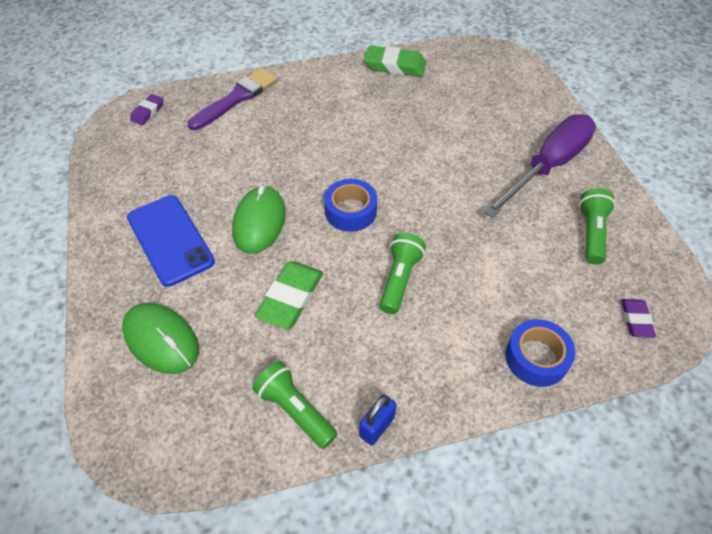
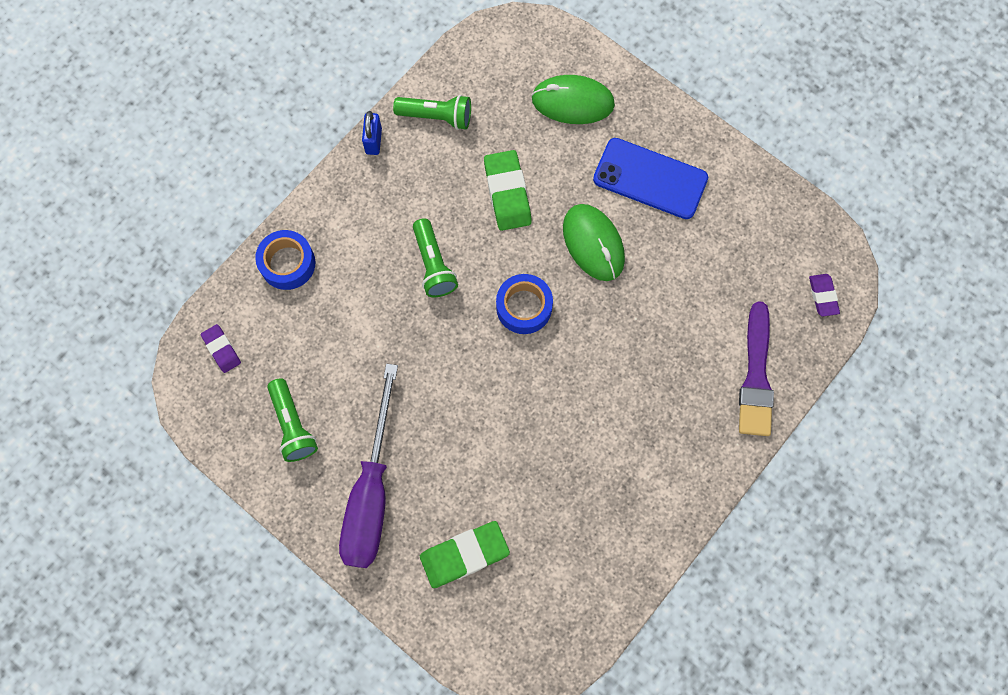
camera: 145 degrees right, 20 degrees up
(395, 66) = (631, 554): green eraser -> green eraser (464, 555)

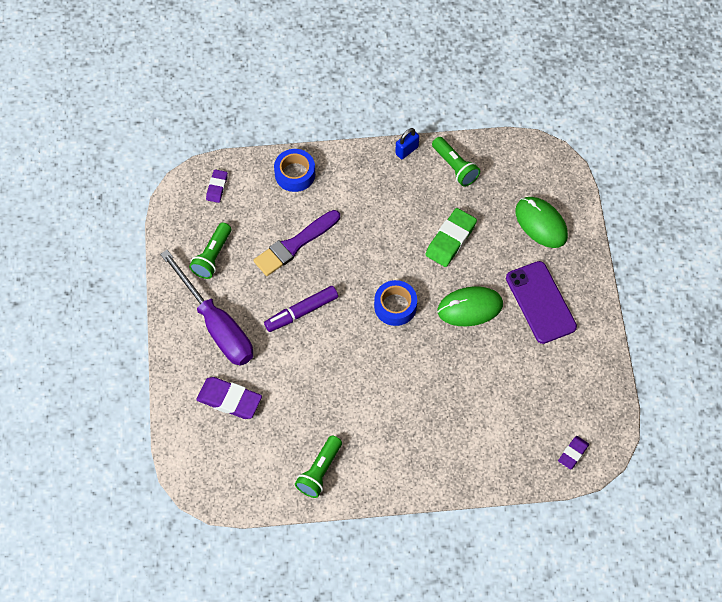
camera: 45 degrees right, 10 degrees down
(371, 492) = (216, 325): purple screwdriver -> purple screwdriver turned 90 degrees counterclockwise
(433, 265) = (370, 241): green flashlight -> green flashlight (319, 471)
(441, 398) = (301, 312): none -> purple marker
(464, 555) = (229, 400): green eraser -> purple eraser
(593, 243) = (470, 308): green mouse -> green mouse turned 60 degrees clockwise
(650, 179) = (540, 302): blue phone -> purple phone
(756, 376) = (485, 459): purple brush -> purple brush (294, 245)

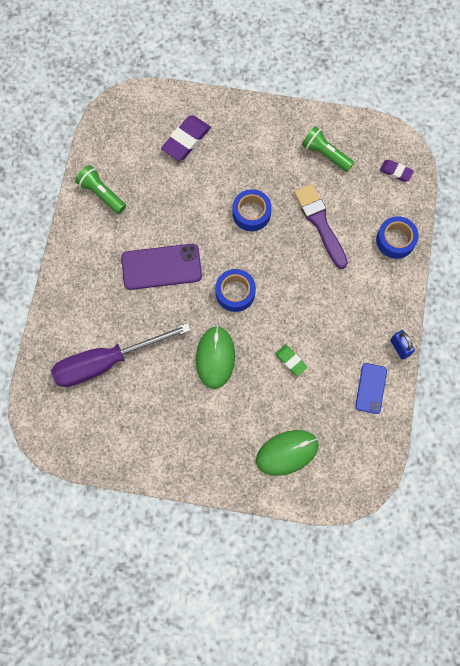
camera: 105 degrees right, 10 degrees up
(216, 325) = (258, 144): purple screwdriver -> purple screwdriver (106, 362)
(301, 312) = (251, 213): purple marker -> blue tape
(451, 240) = (290, 361): green eraser -> green eraser, size x0.58
(455, 167) = (371, 388): green flashlight -> blue phone
(540, 302) = (202, 424): purple phone -> purple phone (161, 267)
(573, 453) = (47, 405): purple eraser -> none

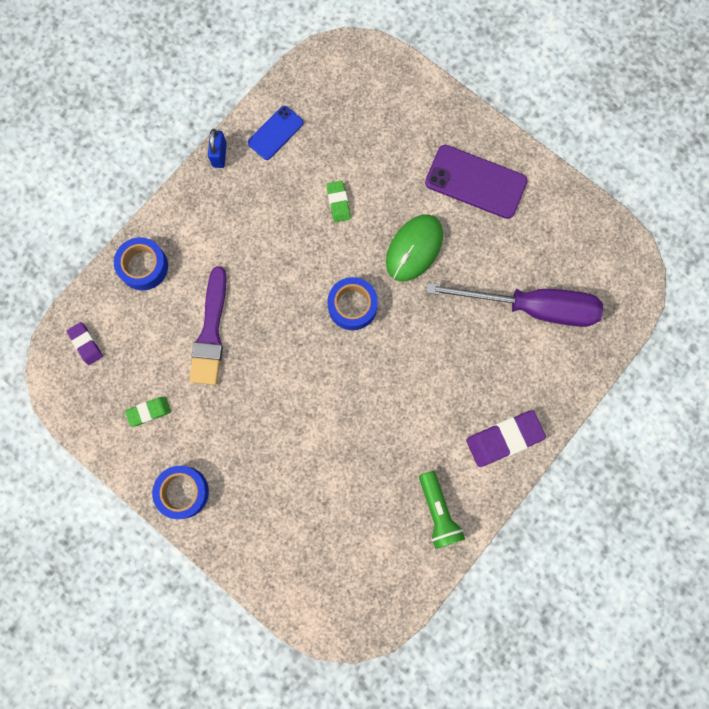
camera: 150 degrees left, 5 degrees up
(161, 267) = (416, 381): purple phone -> purple phone (475, 182)
(186, 140) = (299, 526): purple eraser -> purple eraser (504, 439)
(251, 213) = (279, 387): blue tape -> blue tape (183, 492)
(287, 453) = (397, 119): green mouse -> none
(325, 154) = (149, 411): green flashlight -> green eraser

